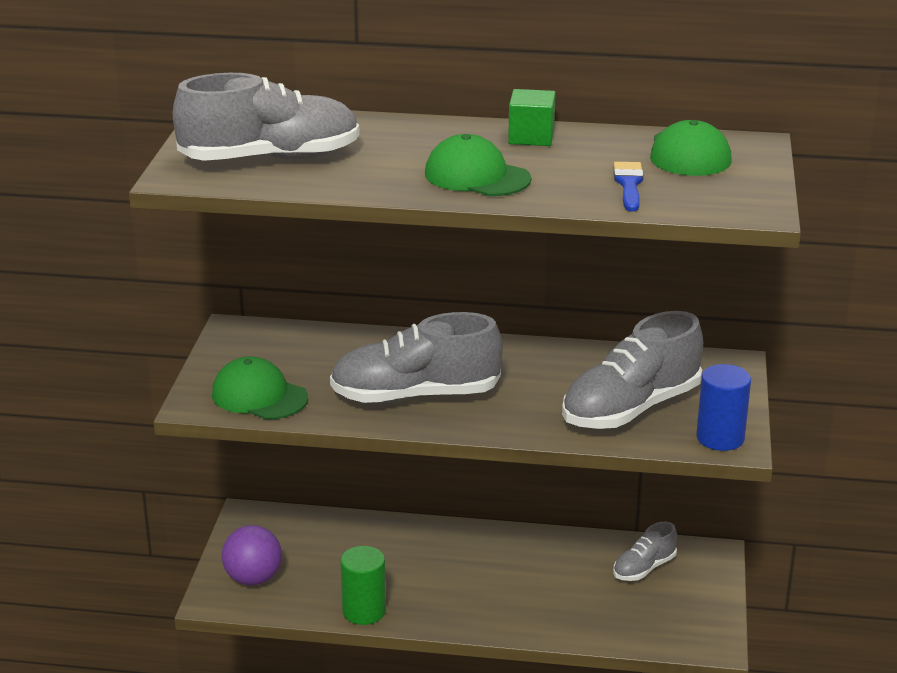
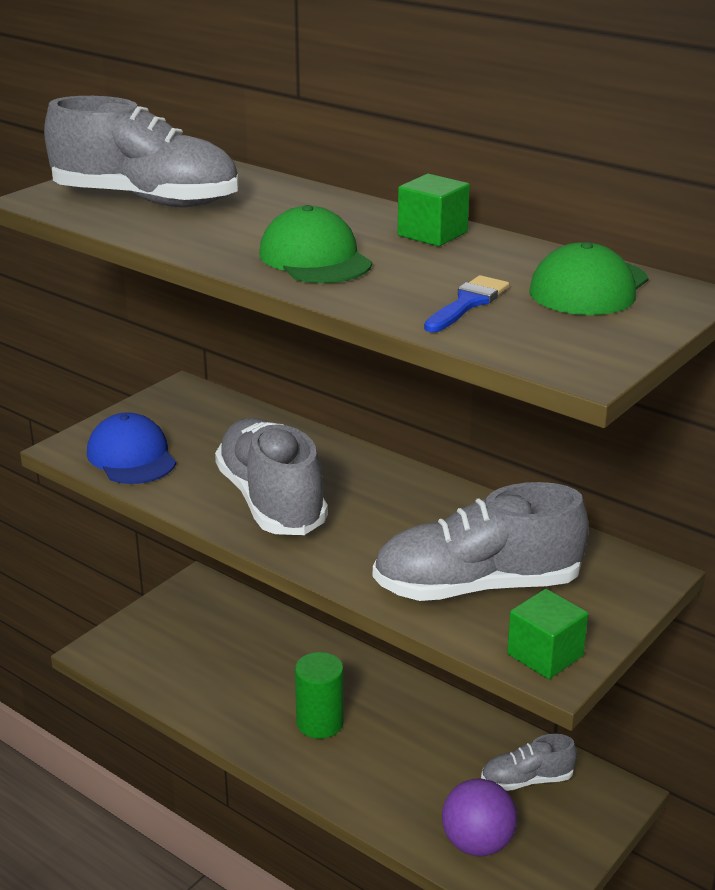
camera: 30 degrees right, 0 degrees up
(253, 578) = (147, 644): purple ball -> purple ball (477, 843)
(259, 396) = (131, 456): green cap -> blue cap
(364, 611) = (211, 714): green cylinder -> green cylinder (320, 723)
(415, 395) = (271, 501): grey shoe -> grey shoe turned 45 degrees clockwise
(720, 438) = (545, 655): blue cylinder -> green cube

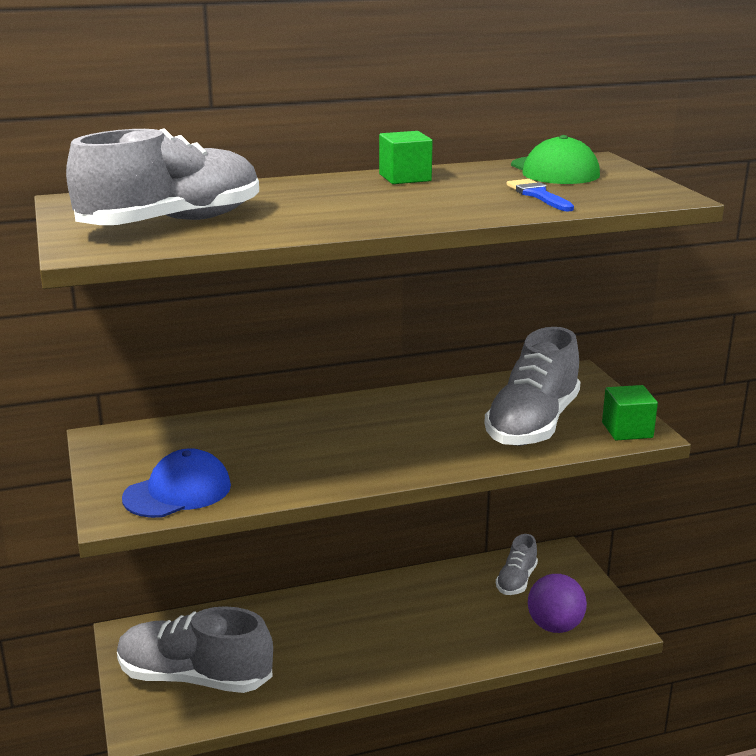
camera: 55 degrees left, 5 degrees down
(131, 456) = (178, 492): blue cap -> blue cap turned 135 degrees clockwise
(271, 501) = (333, 456): grey shoe -> grey shoe (194, 677)
(315, 258) = (396, 208): green cap -> none
(320, 723) = (370, 642): green cylinder -> none

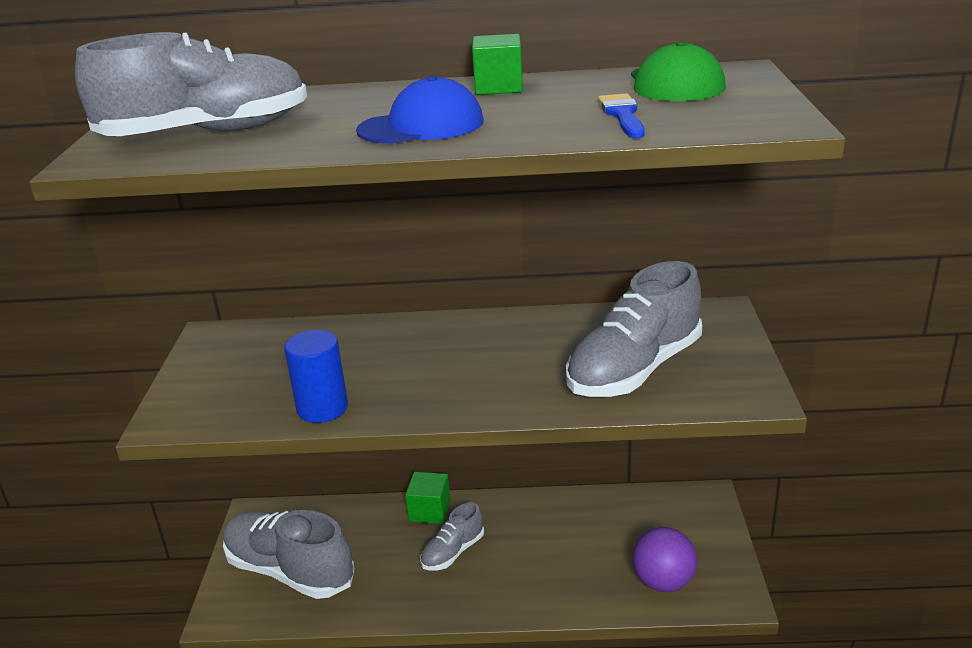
camera: 20 degrees right, 5 degrees up
(178, 492) = (235, 403): blue cap -> blue cap (421, 126)
(270, 486) = (322, 408): none -> blue cylinder
(516, 580) = (645, 521): grey shoe -> grey shoe (453, 552)
(627, 430) = (738, 390): green cube -> green cube (430, 511)

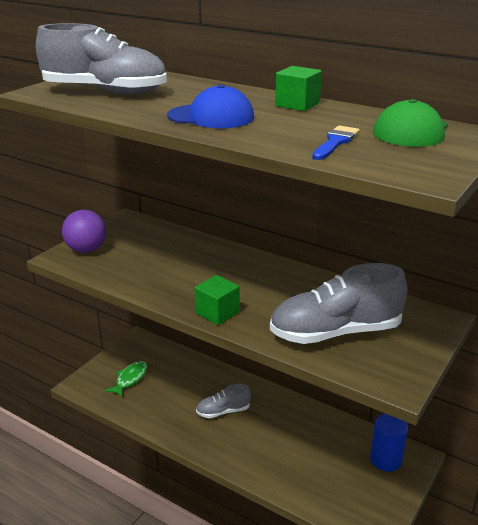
camera: 30 degrees right, 0 degrees up
(290, 571) = (130, 379): grey shoe -> green fish
(322, 408) = (136, 281): blue cylinder -> blue cylinder (385, 460)
(430, 511) = (231, 381): green cube -> green cube (217, 313)
(663, 582) = (334, 495): purple ball -> purple ball (86, 250)

